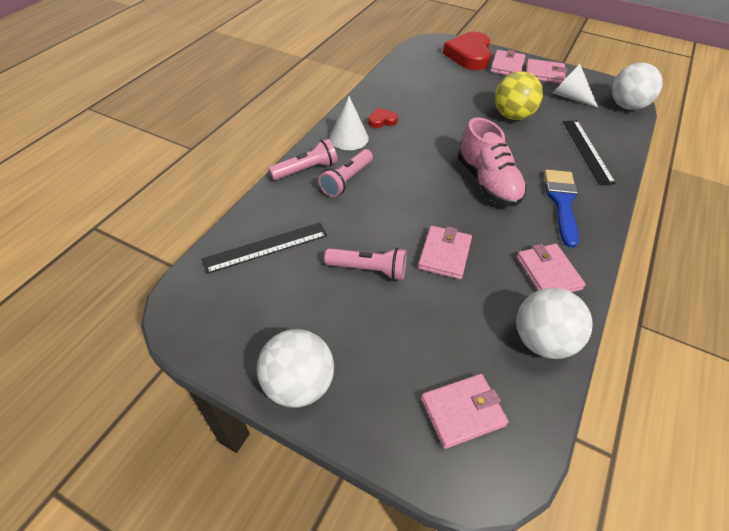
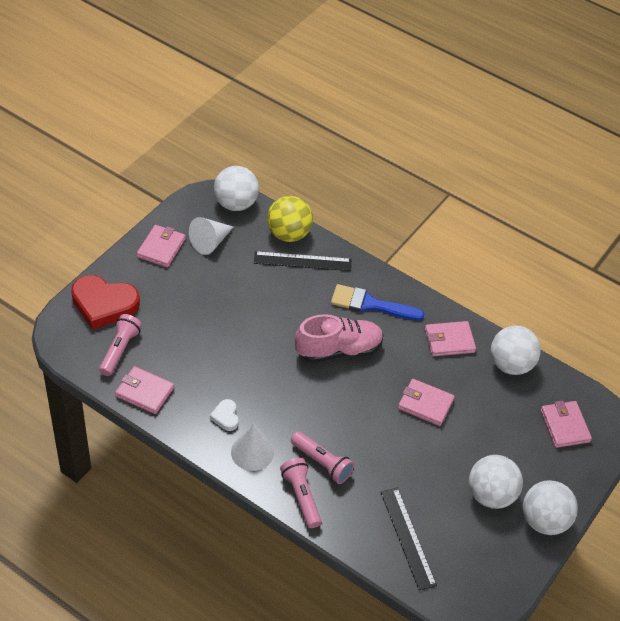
camera: 85 degrees left, 0 degrees up
(330, 322) = (491, 495): none -> white ball
(368, 269) = (438, 461): pink flashlight -> pink flashlight (120, 350)
(382, 121) = (225, 417): red heart -> white heart
(507, 66) = (137, 276): pink wallet -> pink wallet (144, 392)
(512, 116) = (236, 300): yellow ball -> yellow ball (288, 234)

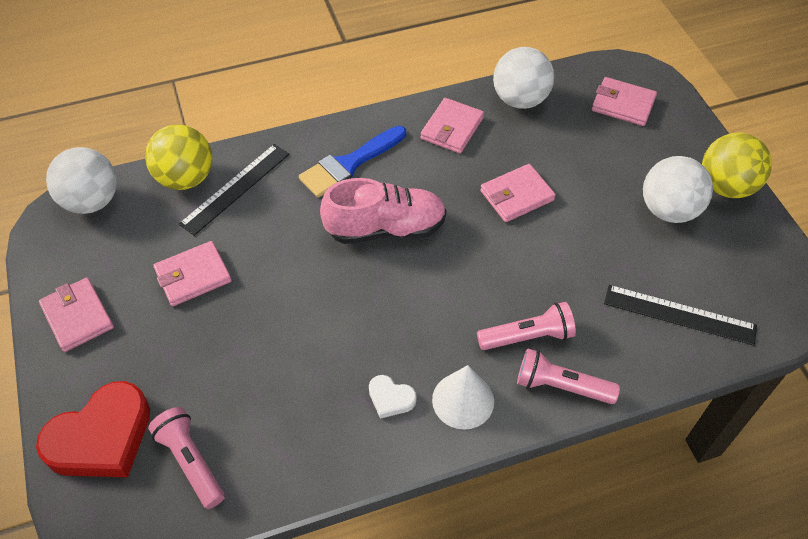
camera: 50 degrees left, 5 degrees up
(144, 392) = (281, 471): pink wallet -> pink wallet (193, 276)
(210, 242) = (121, 259): white cone -> none
(339, 350) = (386, 228): pink shoe -> pink shoe turned 60 degrees clockwise
(544, 521) = (726, 186): white ball -> yellow ball

